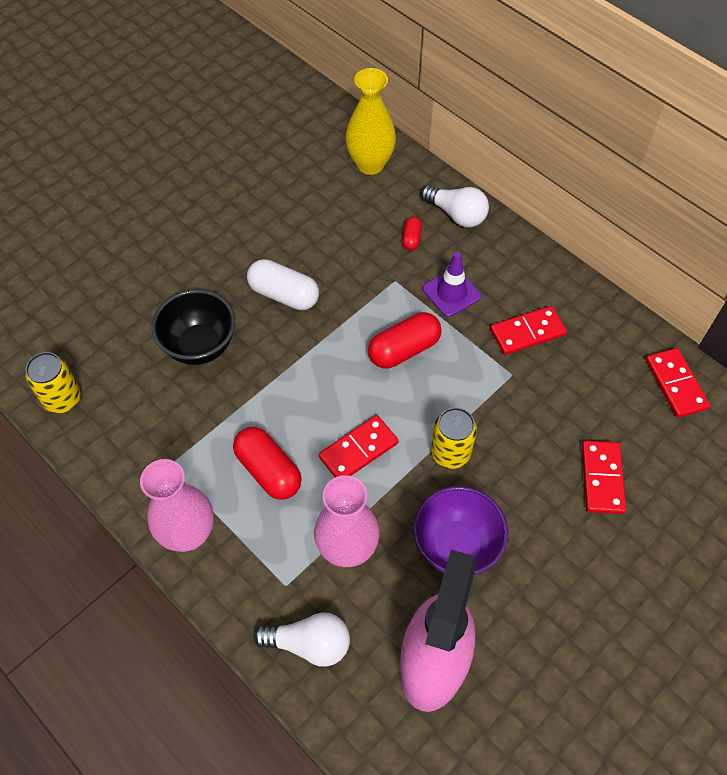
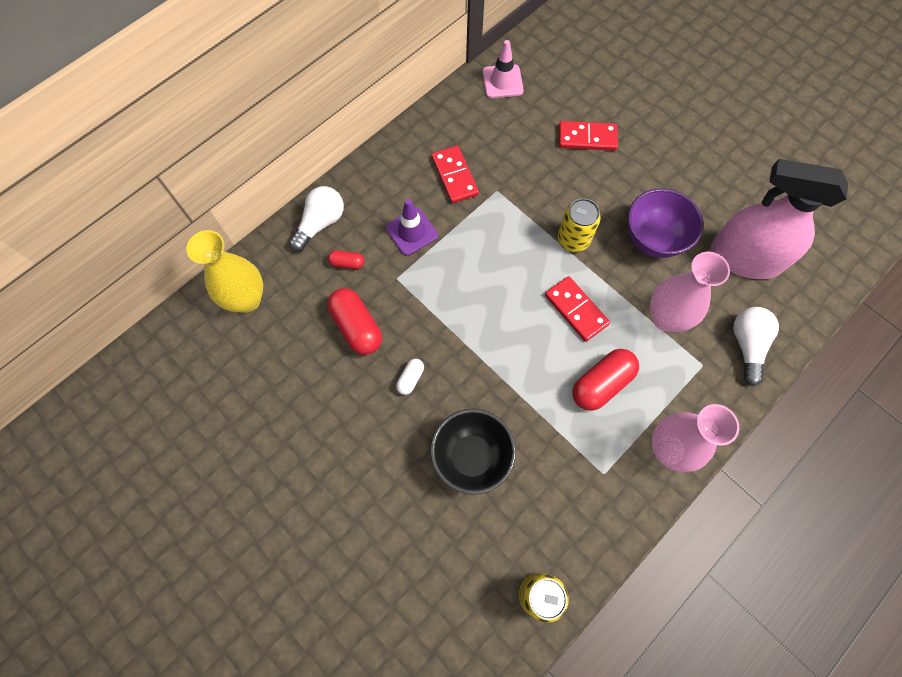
camera: 90 degrees left, 10 degrees up
(284, 294) = (410, 379): white capsule -> white capsule, size x0.51
(404, 349) = (473, 272): red capsule -> red capsule (356, 327)
(675, 384) = (502, 81): red domino -> pink traffic cone

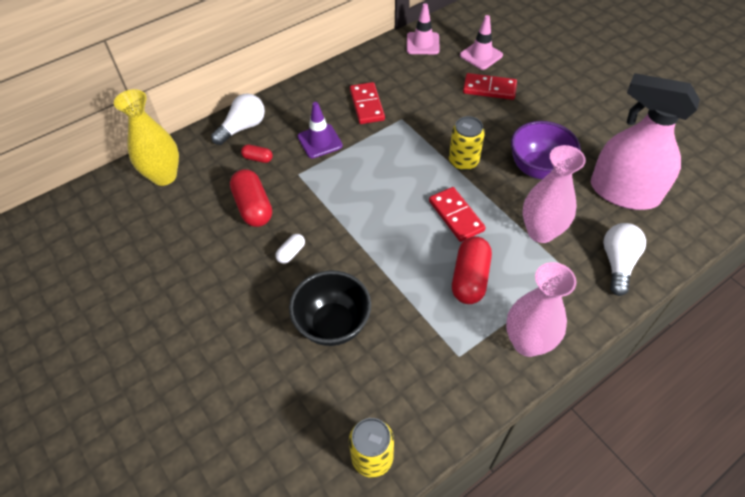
camera: 10 degrees right, 15 degrees down
(571, 92) = (481, 55): none -> pink traffic cone
(601, 384) = (470, 278): red capsule -> red capsule turned 45 degrees counterclockwise

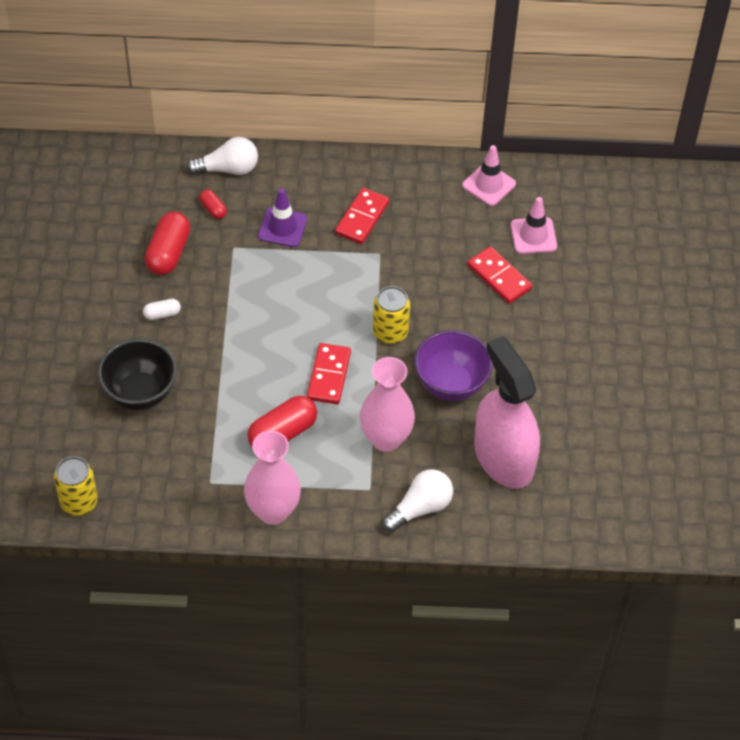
camera: 35 degrees right, 0 degrees up
(164, 176) = (121, 175): yellow vase -> none

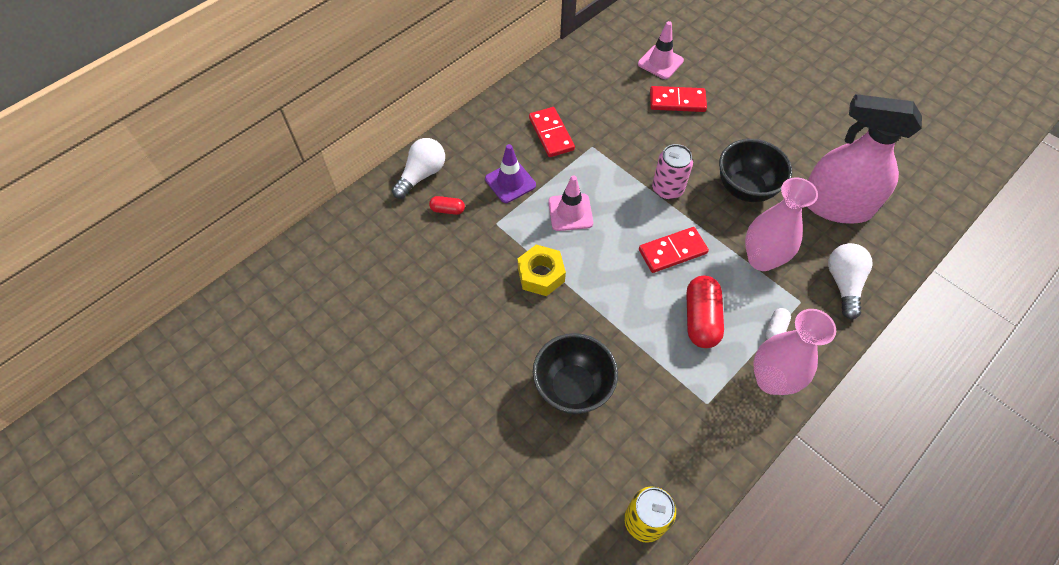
camera: 45 degrees left, 5 degrees up
(162, 314) = (510, 314): white capsule -> white capsule (775, 329)
(168, 253) = (457, 267): red capsule -> none
(216, 308) = (541, 275): none -> yellow nut
(328, 375) = (672, 251): red domino -> red domino turned 75 degrees counterclockwise
(390, 332) = (667, 189): yellow can -> pink can
(451, 384) = (745, 188): purple bowl -> black bowl
(489, 185) = (595, 54): pink traffic cone -> pink traffic cone (570, 212)

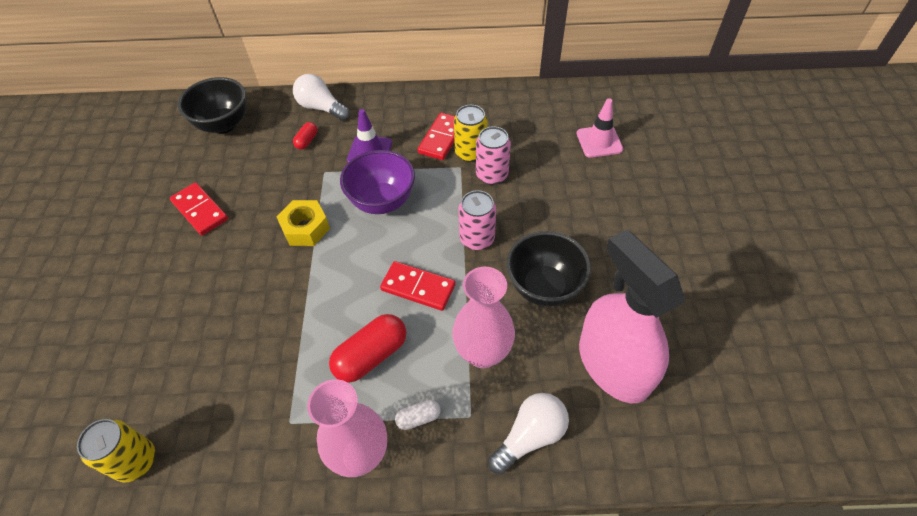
camera: 45 degrees right, 5 degrees down
(422, 175) = (321, 108): white light bulb -> white light bulb turned 135 degrees counterclockwise
(447, 210) = (307, 141): red capsule -> red capsule turned 60 degrees clockwise
(570, 212) = (382, 201): pink traffic cone -> purple bowl
(573, 387) = (221, 322): black bowl -> black bowl (223, 124)
(586, 130) = (470, 153): none -> yellow can
(621, 136) = (492, 175): none -> pink can
(677, 101) = (574, 179): red domino -> red domino (200, 211)

